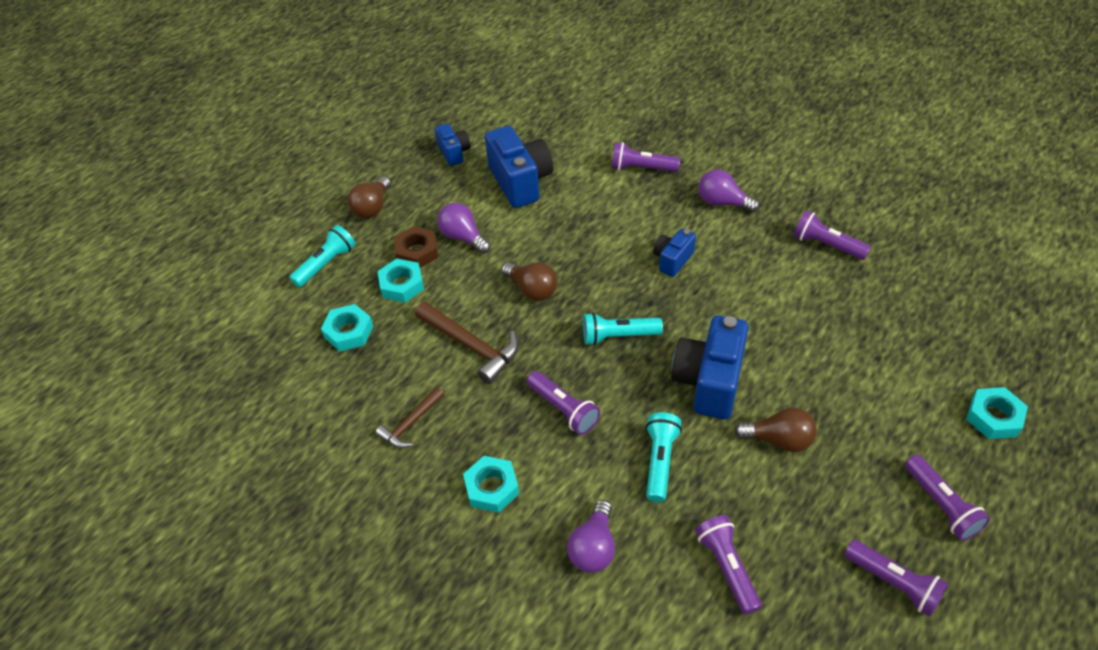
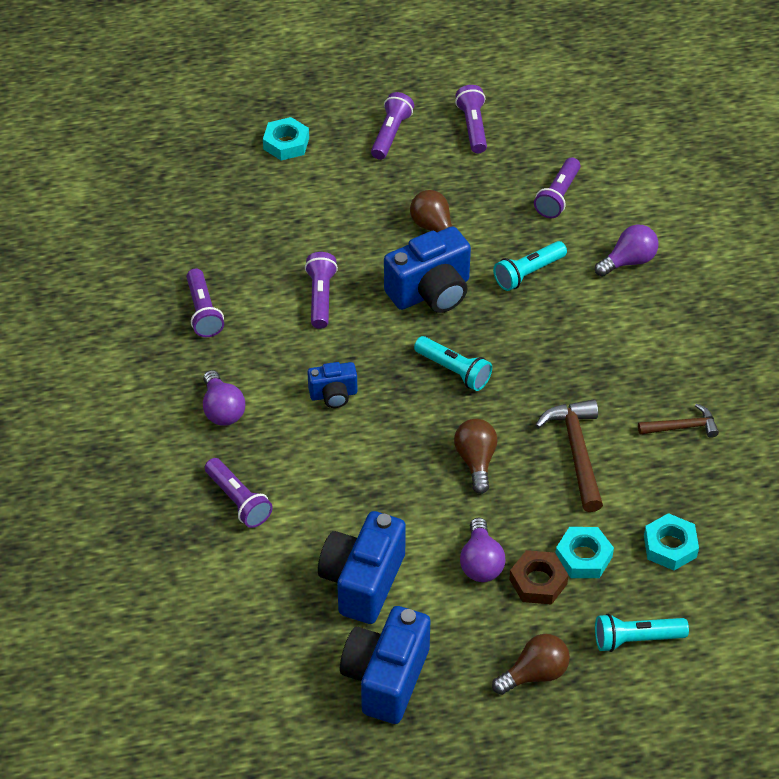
camera: 140 degrees left, 0 degrees up
(454, 153) = (386, 678): blue camera -> blue camera, size x1.84
(492, 488) = (661, 341): turquoise nut -> none
(563, 409) = (556, 352): purple flashlight -> purple flashlight (321, 297)

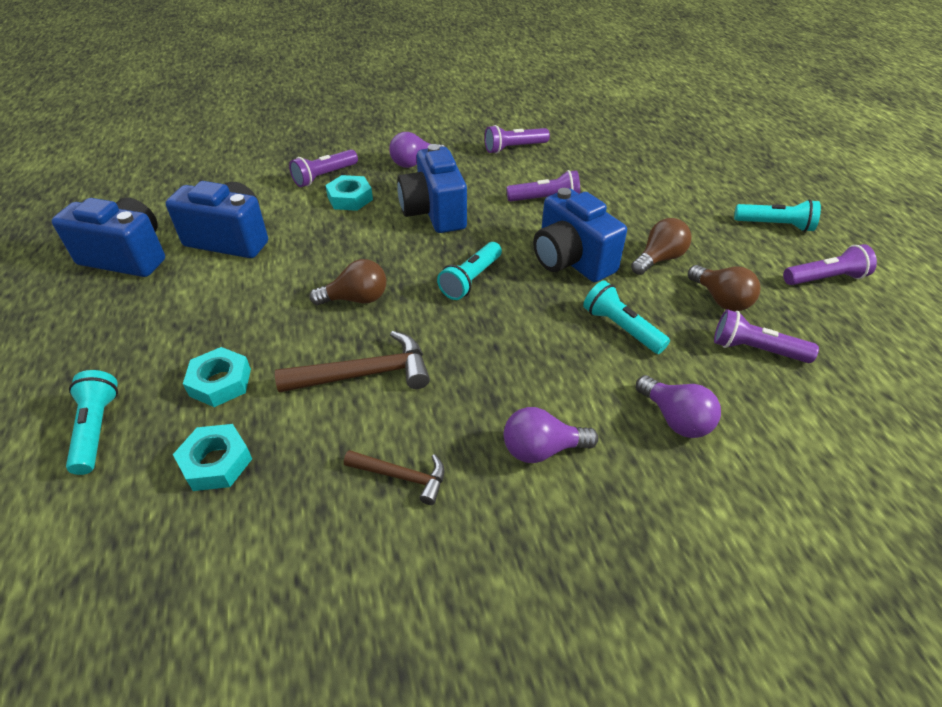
camera: 85 degrees right, 5 degrees down
(286, 144) = (723, 170): turquoise nut -> turquoise nut (350, 198)
(333, 395) = (434, 213): blue camera -> blue camera, size x1.84
(391, 134) = (775, 225): purple flashlight -> turquoise flashlight
(480, 562) = (232, 307): purple light bulb -> purple light bulb (542, 449)
(534, 674) = (89, 348): brown light bulb -> brown light bulb (721, 299)
(538, 581) = (198, 347): brown nut -> none
(682, 427) = (402, 476): brown hammer -> brown hammer turned 60 degrees counterclockwise

